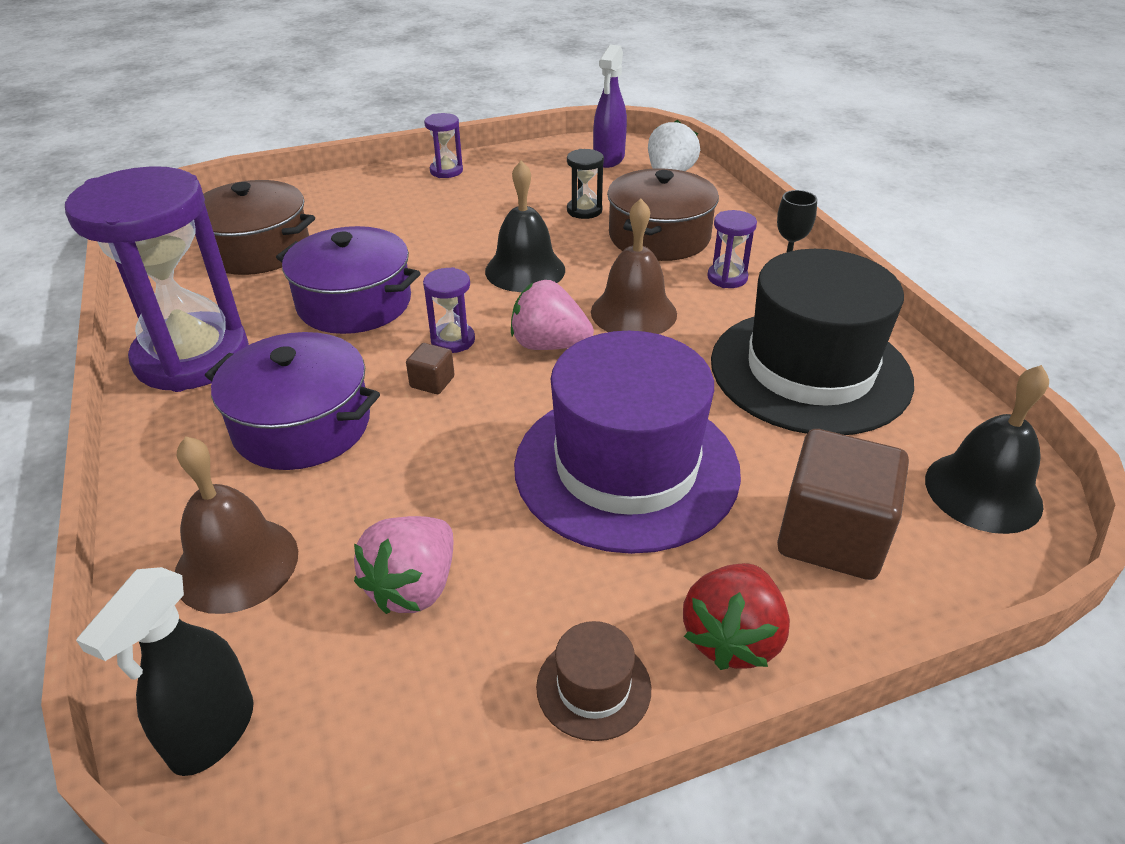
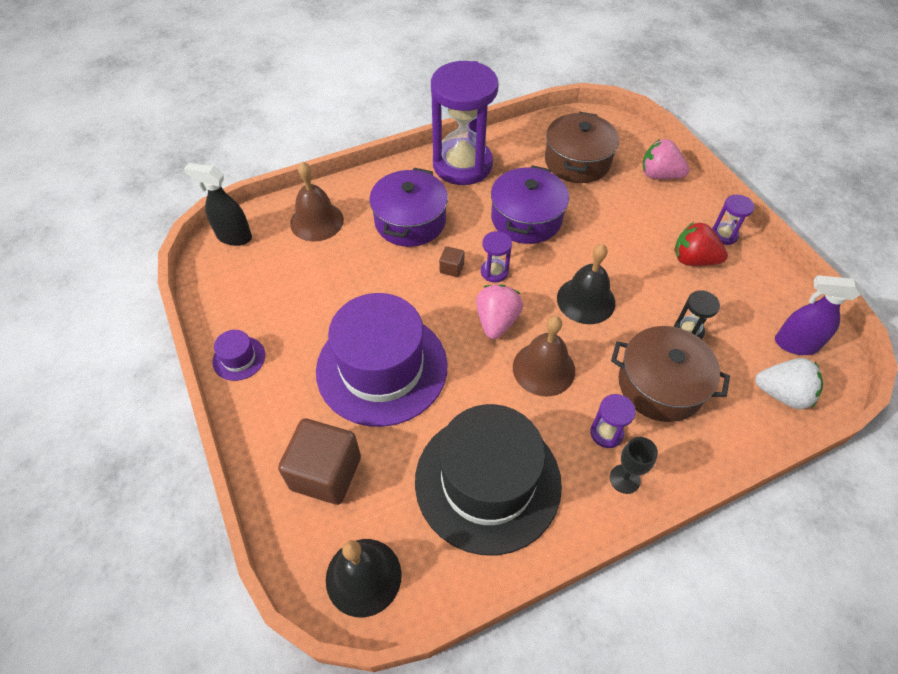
camera: 85 degrees right, 15 degrees up
(413, 587) = (300, 285): pink strawberry -> pink strawberry (659, 175)
(593, 687) = (239, 358): brown hat -> purple hat
(732, 638) = (260, 416): red strawberry -> red strawberry (693, 260)

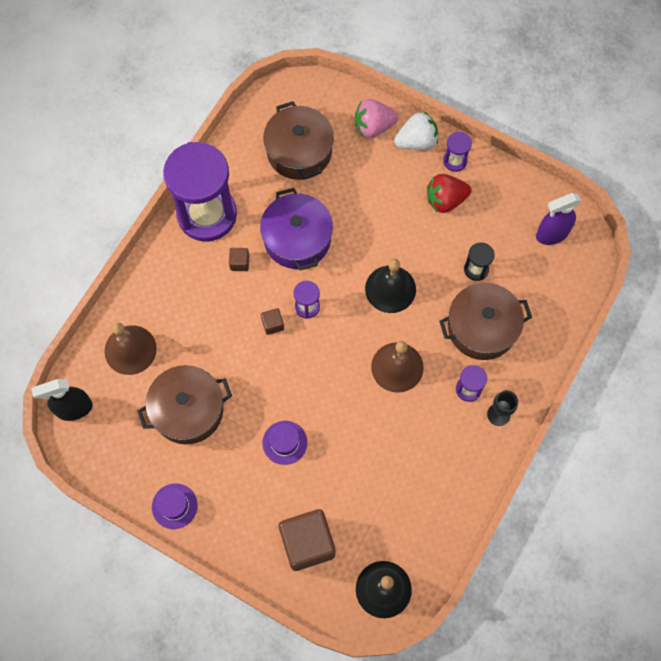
camera: 35 degrees left, 15 degrees up
(321, 290) = (188, 410): none -> brown pot
(382, 368) = (284, 442): purple hat -> purple hat, size x0.40
(410, 221) = (207, 300): purple pot -> none
(461, 210) = (239, 263): none -> brown cube
(487, 481) = (415, 475): black hat -> none
(496, 321) = (339, 350): pink strawberry -> none
(782, 394) = (562, 282): white strawberry -> white strawberry (416, 141)

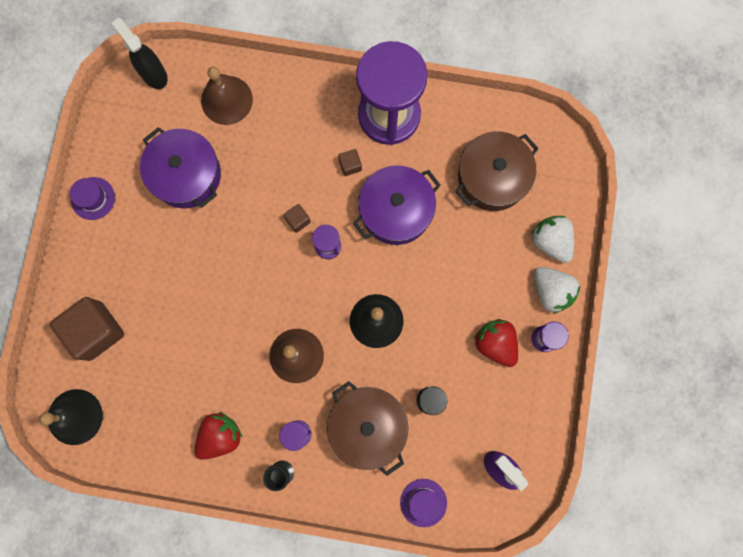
camera: 70 degrees right, 10 degrees up
(188, 410) = (186, 175): brown pot -> purple pot
(284, 442) = (184, 275): purple hat -> purple hat (423, 502)
(373, 126) = (550, 241): pink strawberry -> white strawberry
(447, 458) = (220, 436): none -> red strawberry

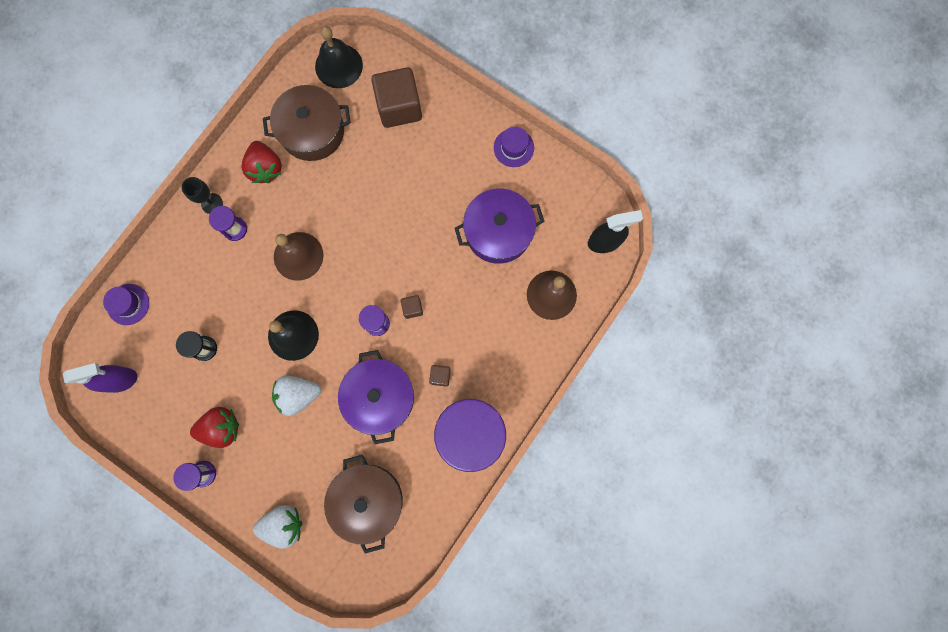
camera: 115 degrees right, 0 degrees up
(367, 426) = (211, 287): brown pot -> brown pot (312, 131)
(551, 291) = (240, 501): white strawberry -> white strawberry (298, 395)

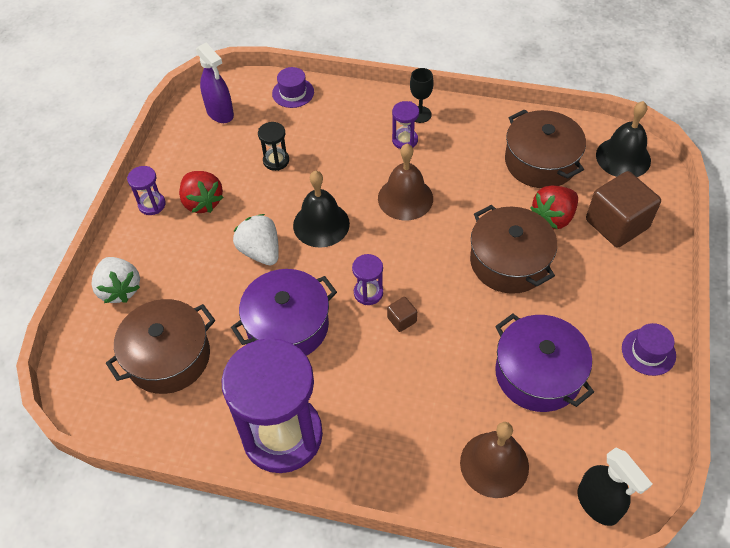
camera: 70 degrees right, 25 degrees down
(265, 168) = (479, 140): red strawberry -> red strawberry (553, 217)
(397, 204) = (509, 262): none -> brown pot
(440, 376) = (337, 377): brown cube -> none

